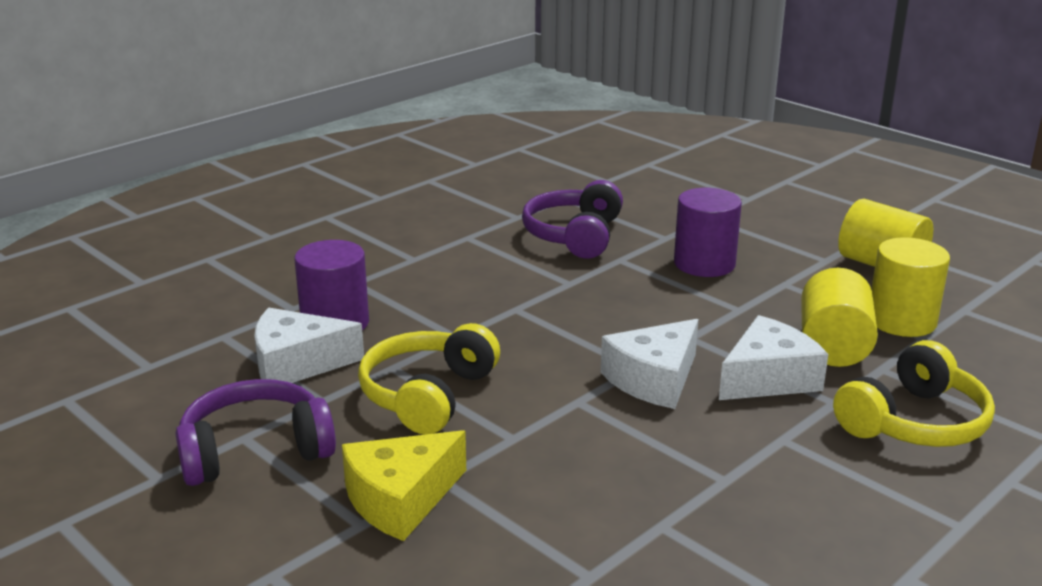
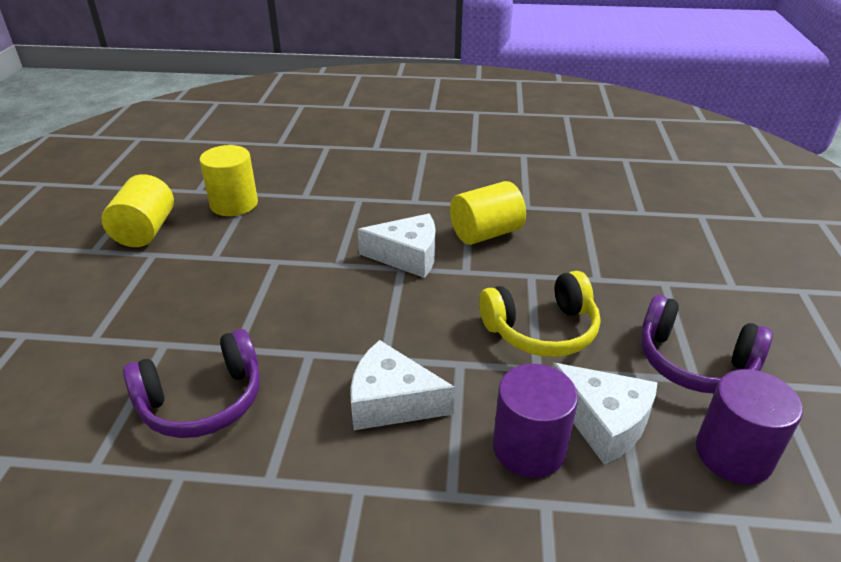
camera: 130 degrees left, 10 degrees up
(400, 499) = (631, 281): yellow cheese -> none
(704, 264) = (207, 302): purple cylinder -> purple cylinder (733, 454)
(768, 378) = (358, 222): white cheese -> white cheese (391, 401)
(833, 346) = (294, 215): yellow cylinder -> yellow cylinder (486, 233)
(914, 422) = (352, 175): yellow headphones -> none

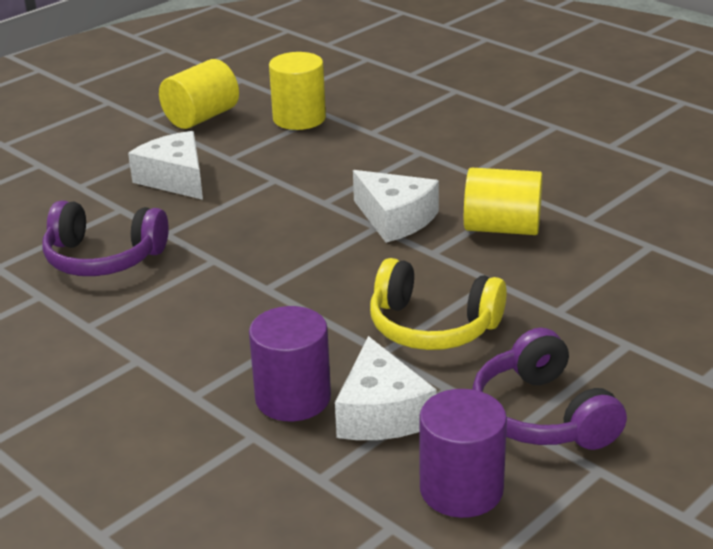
camera: 40 degrees right, 5 degrees down
(391, 401) = (232, 319): white cheese -> white cheese (175, 179)

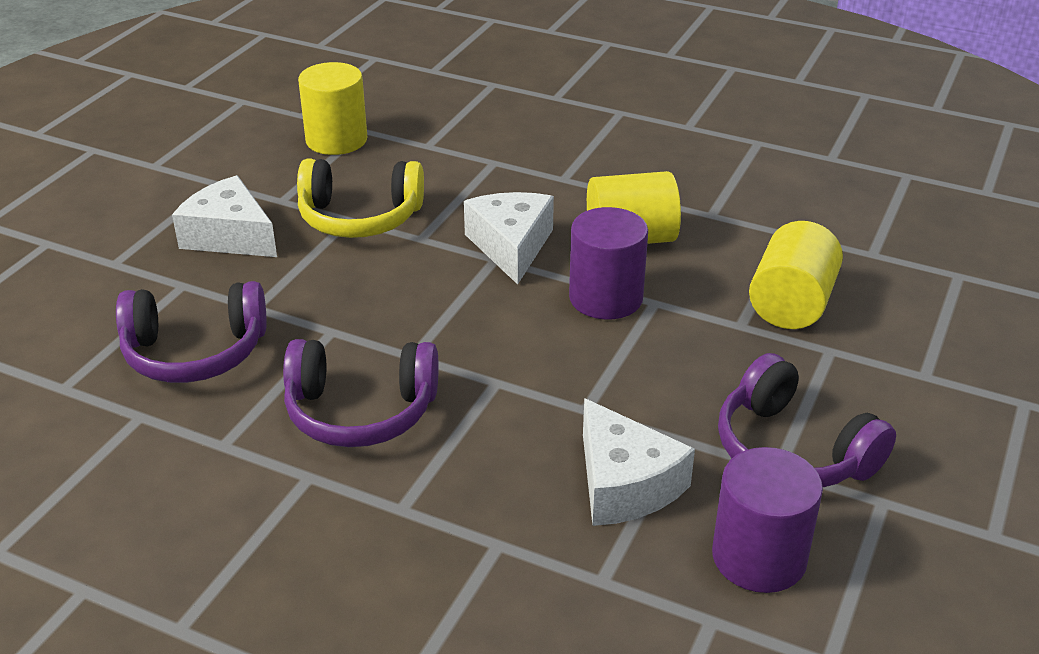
camera: 20 degrees left, 5 degrees up
(201, 117) = (219, 154): yellow cylinder -> yellow cylinder (791, 304)
(203, 321) = (360, 411): none -> purple headphones
(293, 398) = (517, 487): purple cylinder -> purple cylinder (606, 298)
(395, 219) = (511, 246): white cheese -> white cheese turned 120 degrees counterclockwise
(432, 326) = (621, 368): yellow headphones -> yellow headphones (360, 217)

